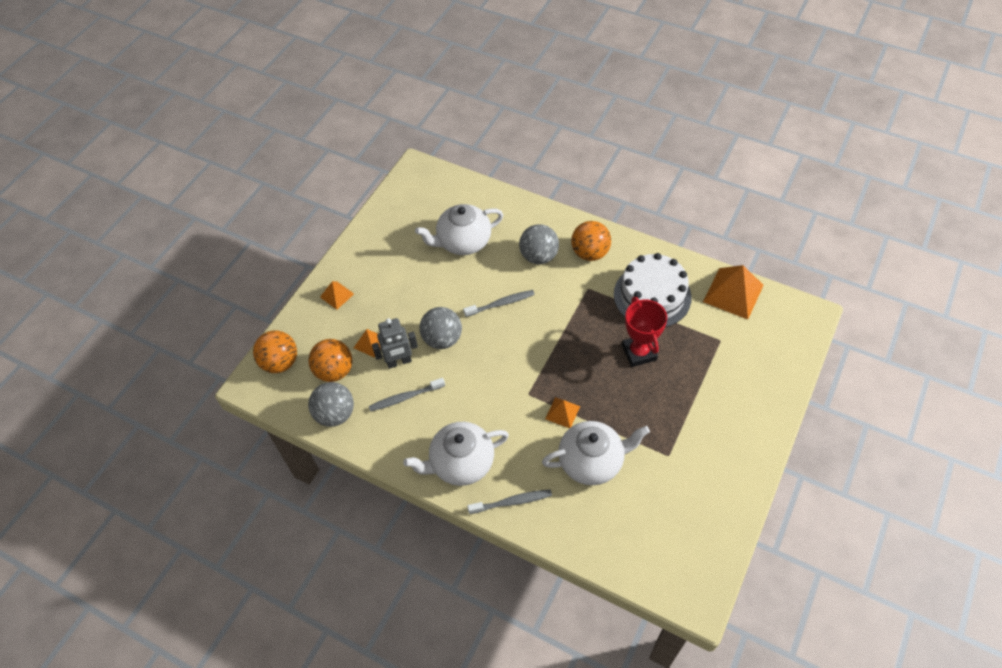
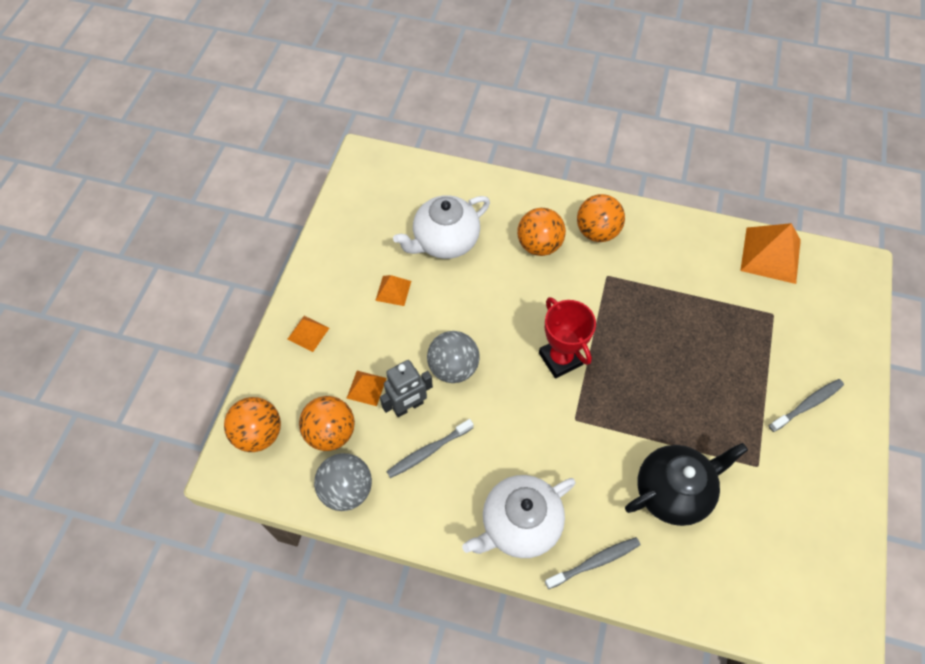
camera: 15 degrees left, 5 degrees up
(501, 304) = (511, 311): grey toothbrush -> grey toothbrush (807, 405)
(539, 256) = (539, 245): grey ball -> orange ball
(562, 412) = (621, 435): orange pyramid -> orange pyramid (393, 290)
(591, 461) = (673, 491): white teapot -> black teapot
(639, 352) = (687, 344): red trophy -> red trophy (560, 359)
(652, 296) = (682, 273): white cake -> none

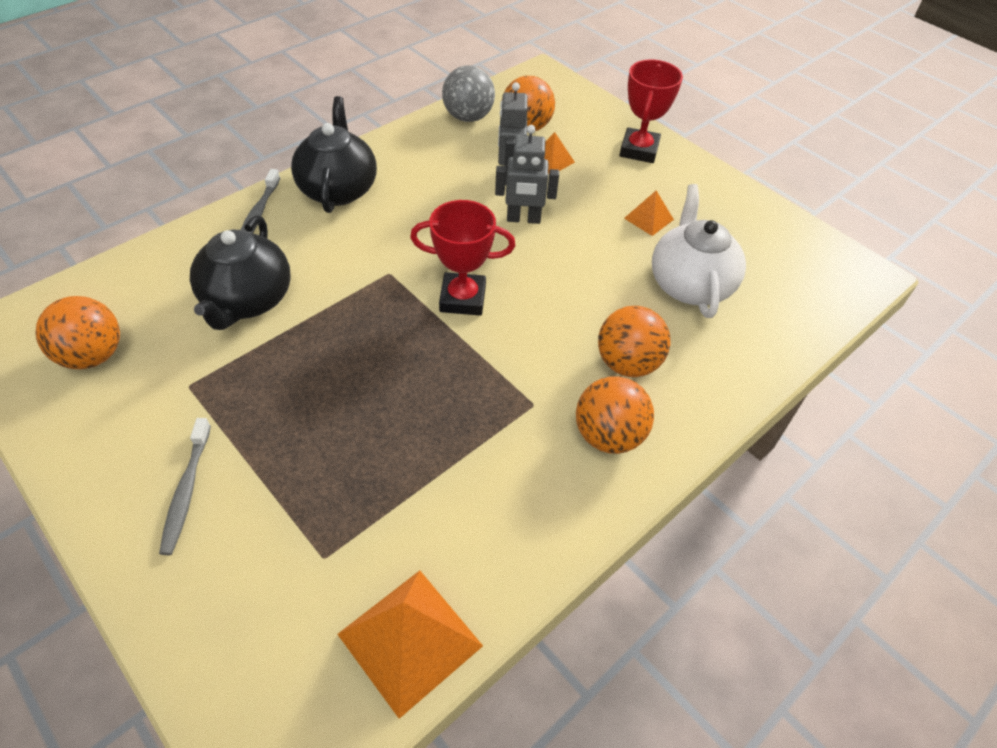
camera: 120 degrees right, 10 degrees down
(259, 434) = (560, 95): orange ball -> orange ball (93, 355)
(308, 333) = (639, 150): orange pyramid -> red trophy
(428, 451) = (456, 169): grey toothbrush -> none
(453, 368) = (523, 219): grey ball -> grey robot
(519, 524) = (338, 189): white teapot -> black teapot

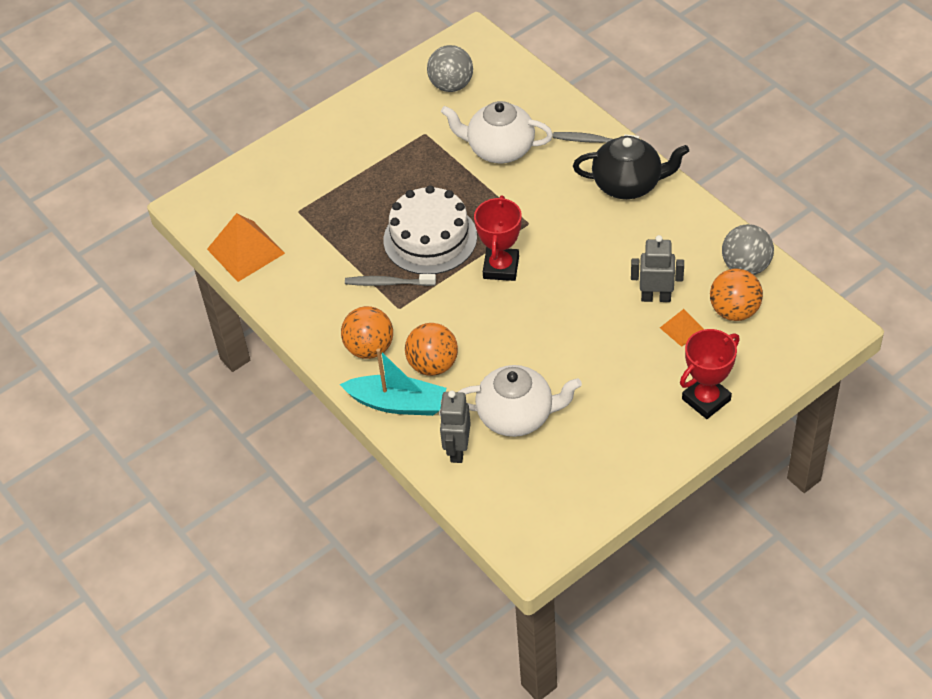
camera: 100 degrees right, 0 degrees up
(93, 355) = (451, 85): orange ball -> grey ball
(187, 491) = (347, 147): grey toothbrush -> grey toothbrush (388, 283)
(247, 300) = (500, 149): black teapot -> white teapot
(405, 373) = (430, 238): none -> white cake
(523, 219) = (596, 306): grey robot -> grey robot (457, 450)
(639, 150) = (706, 399): red trophy -> red trophy turned 60 degrees counterclockwise
(649, 218) = (601, 396): orange pyramid -> none
(696, 399) = (397, 403): none -> turquoise boat

